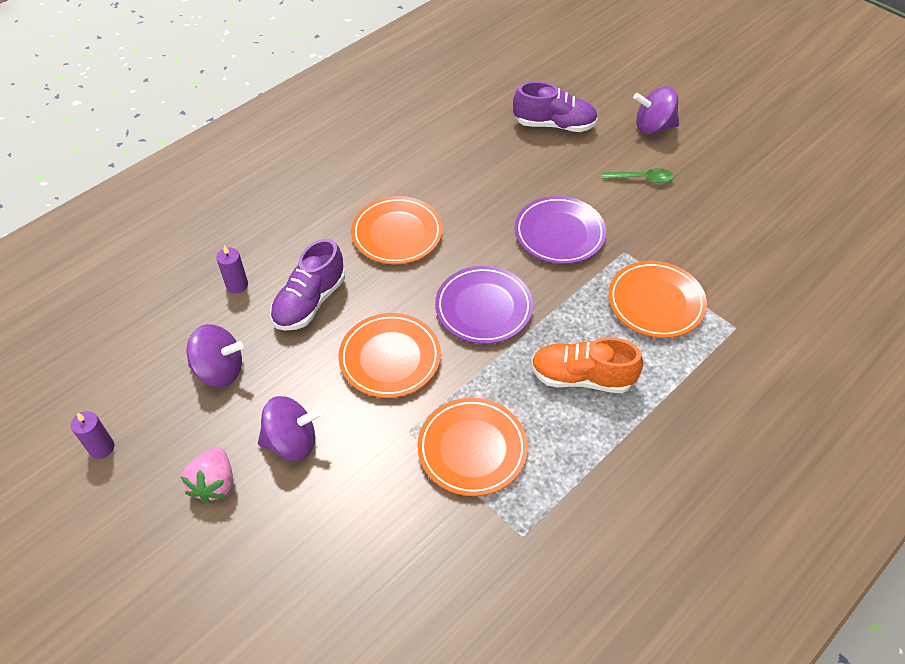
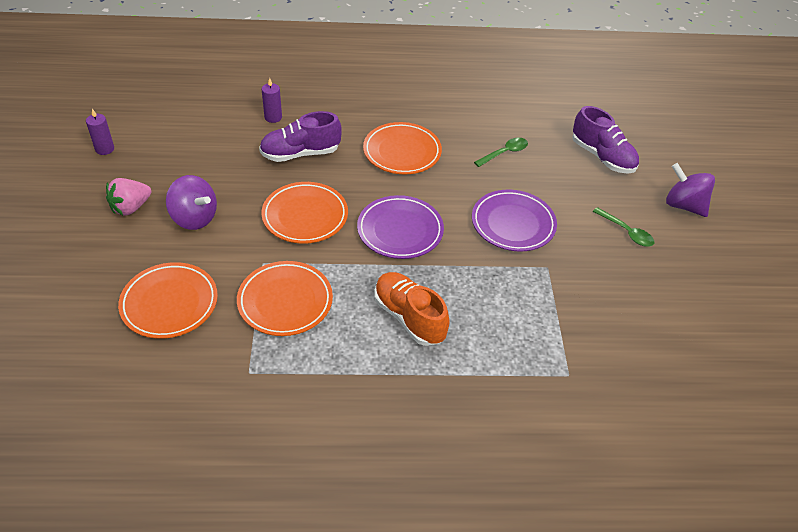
camera: 40 degrees right, 5 degrees down
(220, 370) = (207, 154): purple spinning top -> none
(479, 174) = (504, 153): none -> green spoon
(655, 302) = (526, 314): orange plate -> orange plate (169, 303)

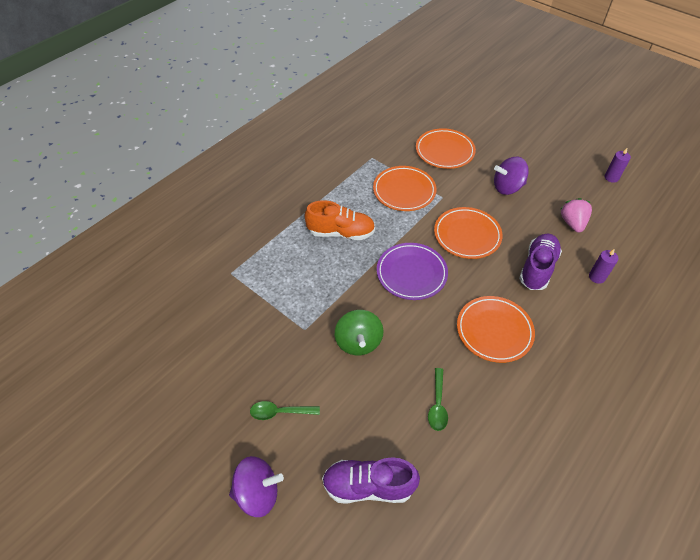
camera: 135 degrees right, 5 degrees up
(131, 207) = (539, 167): pink strawberry -> pink strawberry (572, 223)
(513, 224) = (358, 342): purple plate -> green spinning top

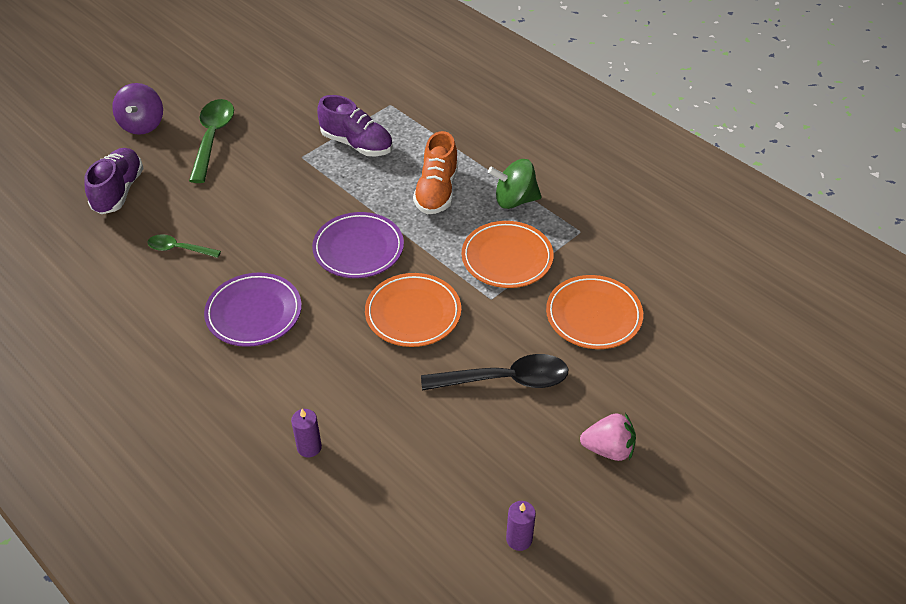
camera: 95 degrees right, 5 degrees down
(280, 412) = (212, 138): green spoon -> green spoon, size x1.75
(358, 342) = (273, 196): green spinning top -> green spinning top (514, 200)
(494, 331) = (254, 313): orange plate -> purple plate
(507, 187) = (505, 380): purple spinning top -> black spoon
(537, 268) = (339, 380): purple shoe -> purple shoe (357, 144)
(572, 223) = (418, 446): pink strawberry -> pink strawberry (608, 449)

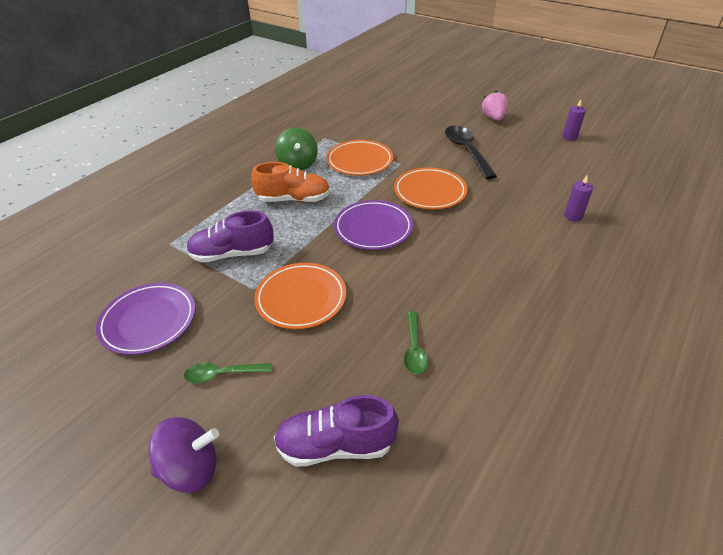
camera: 100 degrees left, 5 degrees down
(212, 138) = (222, 374): green spoon -> green spoon, size x0.57
(254, 313) = (470, 272): purple plate -> purple plate (149, 321)
(357, 144) = (232, 254): purple shoe -> purple shoe turned 120 degrees counterclockwise
(593, 315) = (399, 128): orange plate -> orange plate (301, 298)

